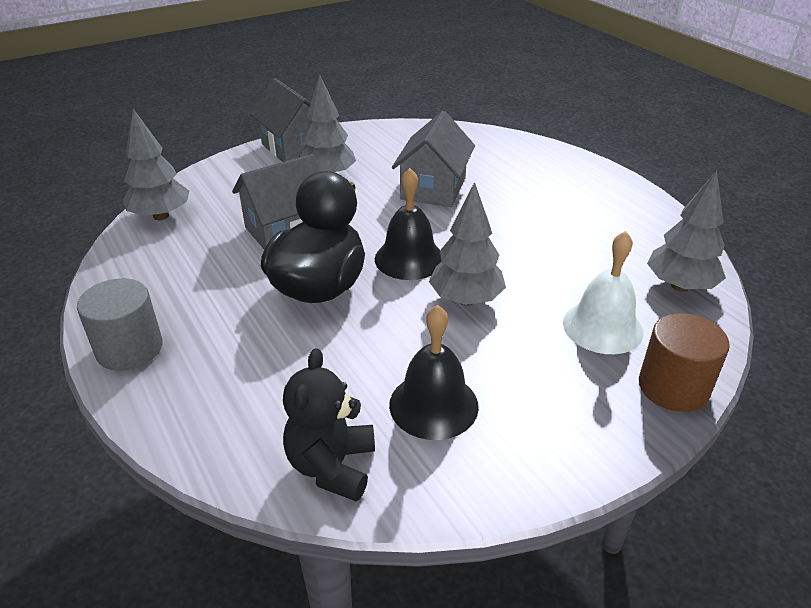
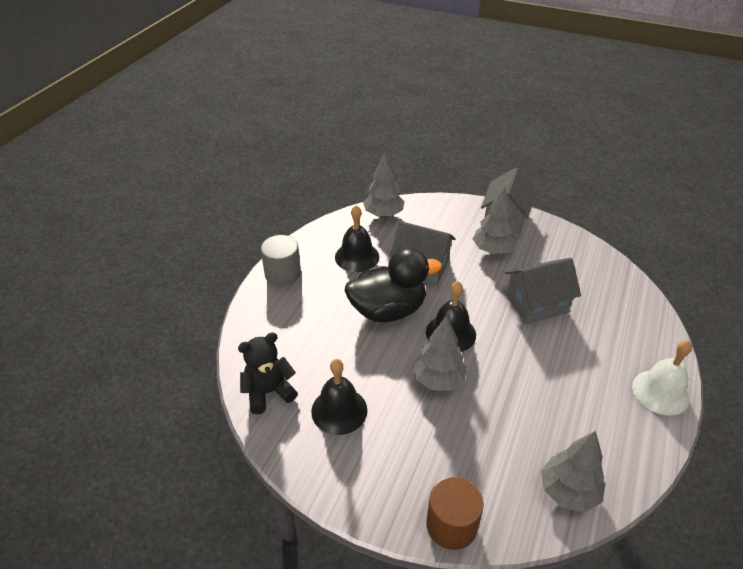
camera: 55 degrees right, 5 degrees up
(198, 269) = (357, 257): none -> black bell
(602, 327) = (477, 462): white bell -> white bell (660, 392)

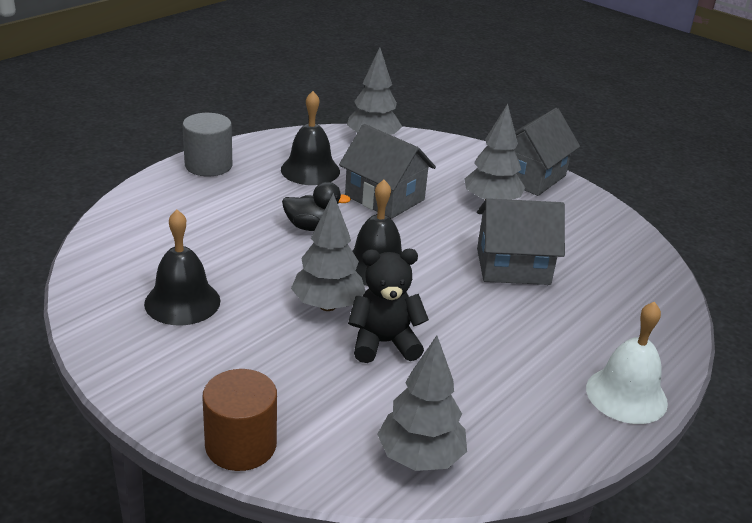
camera: 15 degrees right, 10 degrees down
(268, 392) = (111, 264): black teddy bear -> black teddy bear (384, 343)
(388, 310) = (312, 227): black duck -> black duck, size x0.52

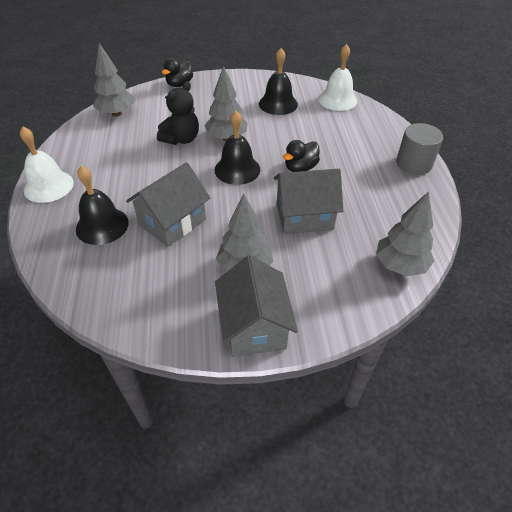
camera: 135 degrees right, 15 degrees up
(109, 255) = (337, 100): none -> white bell
(241, 445) = (179, 84): brown cylinder -> black duck
(310, 170) = (372, 203): black bell -> black bell (102, 225)

